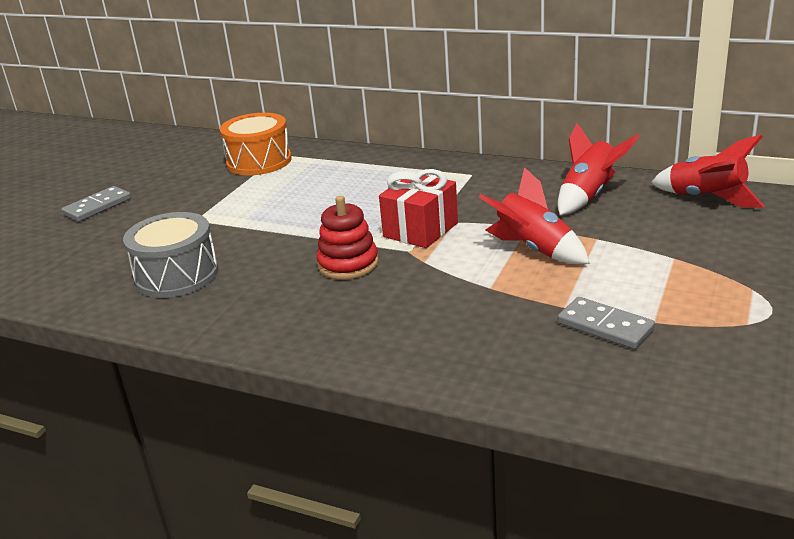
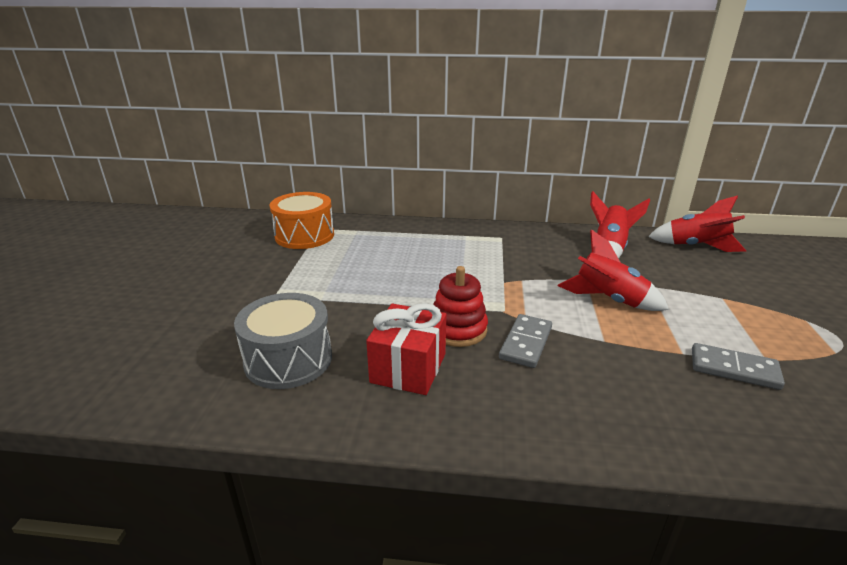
camera: 20 degrees left, 0 degrees up
(97, 207) = (158, 290): grey domino -> grey domino (525, 343)
(420, 230) = (498, 290): red gift -> red gift (408, 368)

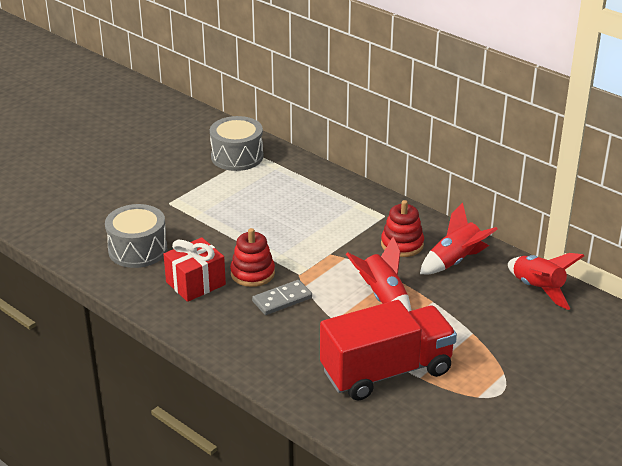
camera: 35 degrees right, 5 degrees up
(304, 235) = (237, 156): orange drum -> grey drum
(550, 252) = (402, 244): none -> red stacking toy
(734, 369) = (386, 372): grey domino -> red truck

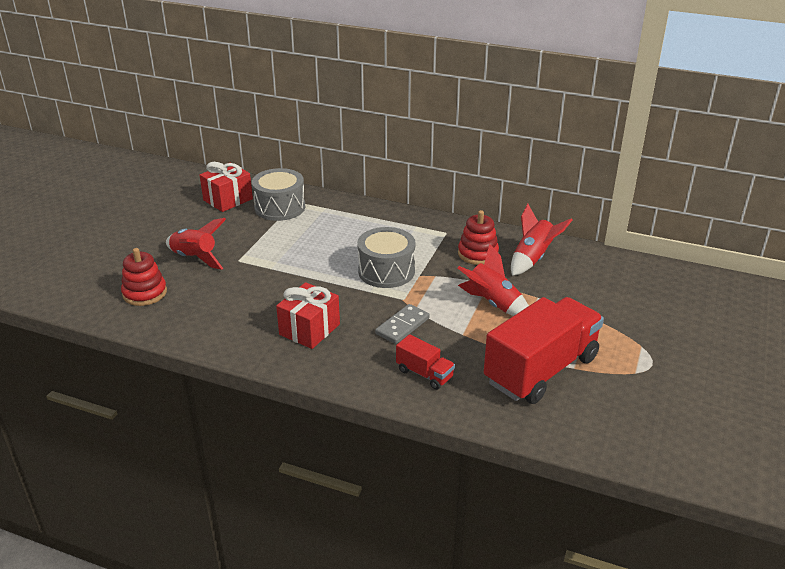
camera: 20 degrees left, 0 degrees up
(138, 250) = (232, 310): grey drum -> grey drum (386, 271)
(192, 139) = (228, 199): none -> red gift
(252, 273) = (359, 308): red stacking toy -> red stacking toy (145, 293)
(274, 348) = (424, 374): none -> red truck
(538, 289) = (617, 267): red rocket -> red rocket (195, 258)

